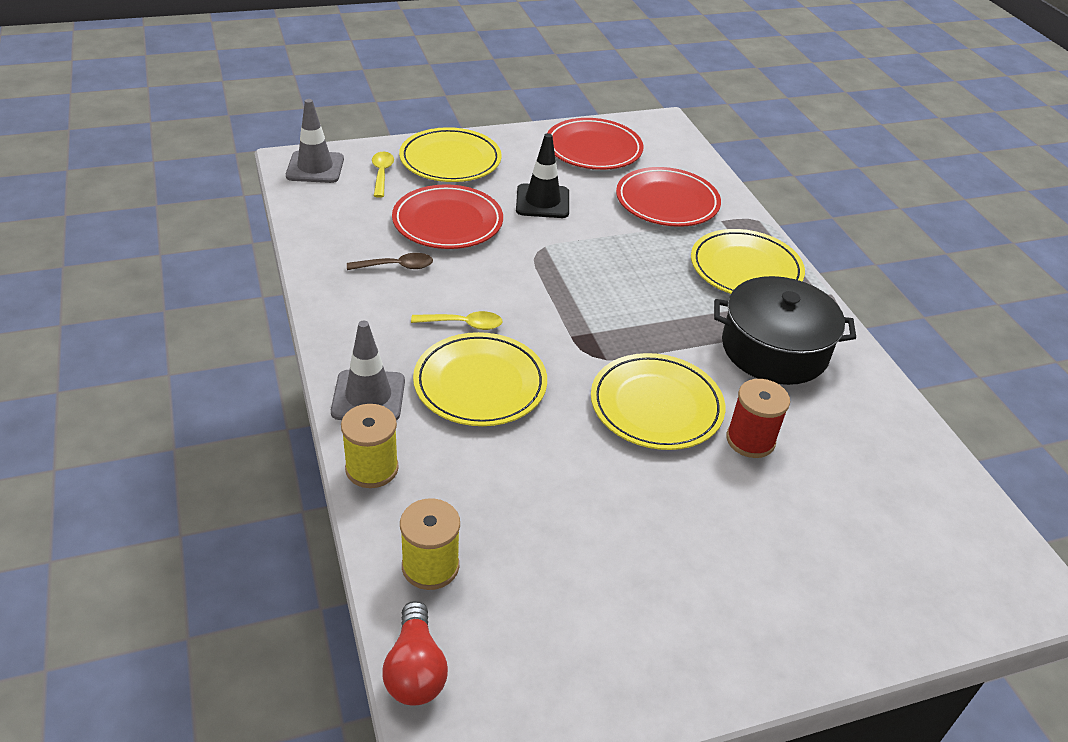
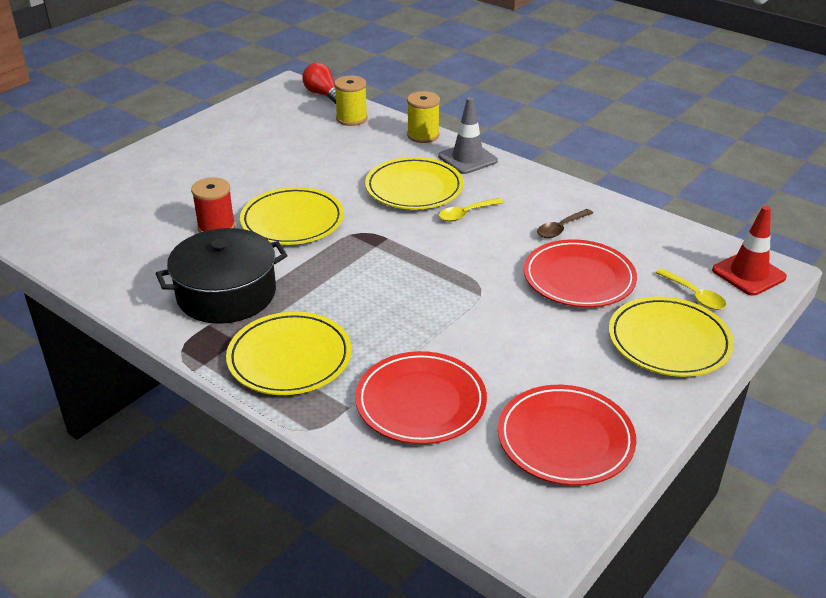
camera: 150 degrees right, 5 degrees down
(315, 167) = (748, 274): grey traffic cone -> red traffic cone
(542, 202) = (533, 338): black traffic cone -> none

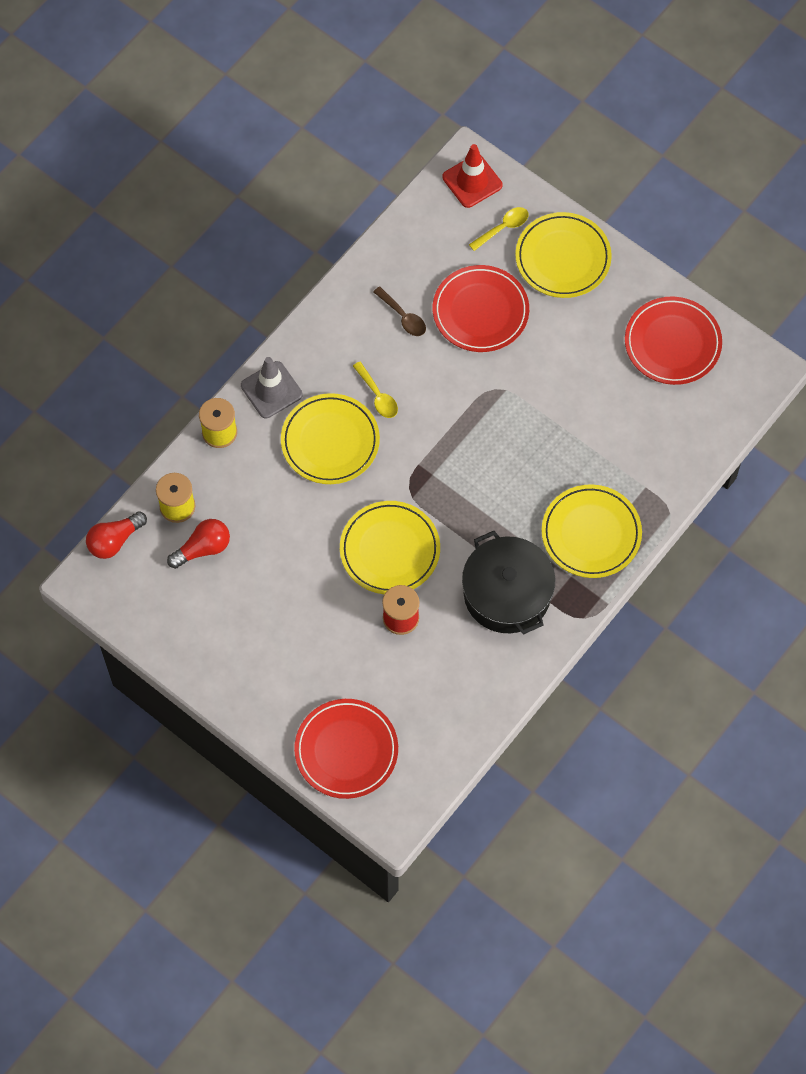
camera: 90 degrees left, 30 degrees up
(310, 130) = (203, 548): none -> red light bulb
(420, 402) = (638, 437): red plate -> red plate (346, 750)

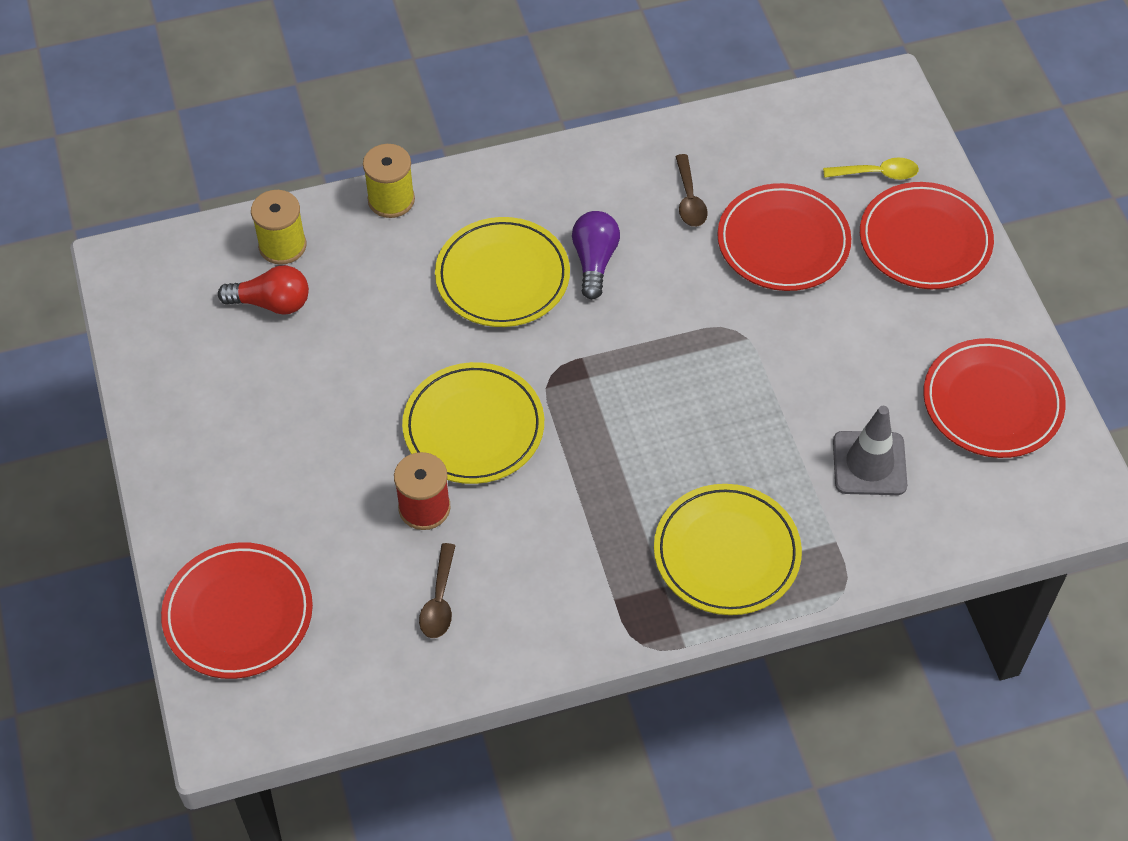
camera: 35 degrees right, 10 degrees down
(114, 540) = (188, 240): red light bulb -> none
(271, 390) = (482, 190): grey traffic cone -> grey traffic cone (869, 463)
(377, 395) = (594, 261): yellow spoon -> purple light bulb
(453, 667) = (439, 600): none -> brown spoon
(472, 181) = (878, 110): red traffic cone -> none
(507, 593) = (570, 558): black pot -> none
(563, 258) = (925, 240): yellow plate -> red plate

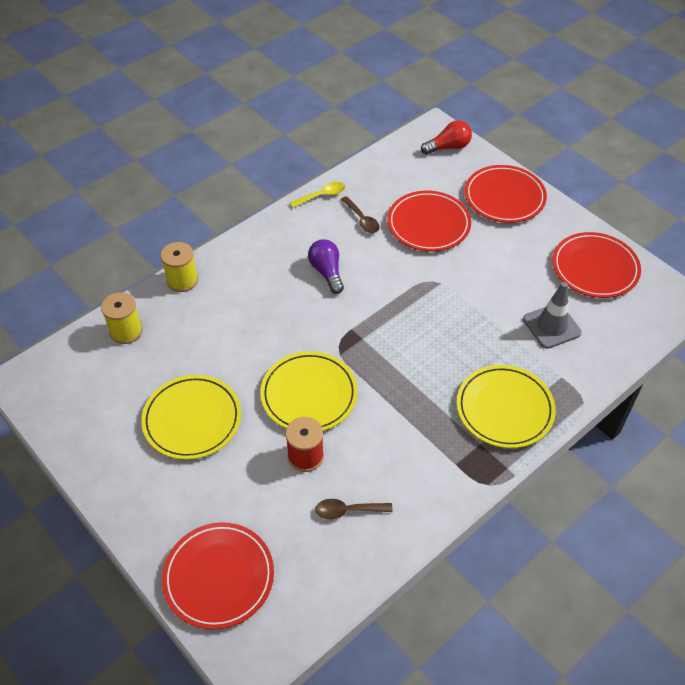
camera: 25 degrees left, 5 degrees down
(271, 303) = (137, 368): red light bulb -> red light bulb (448, 147)
(439, 600) = (348, 510): brown spoon -> brown spoon turned 105 degrees clockwise
(502, 277) = (276, 300): yellow plate -> yellow plate (192, 419)
(877, 173) = (457, 172): yellow spoon -> yellow spoon (321, 196)

